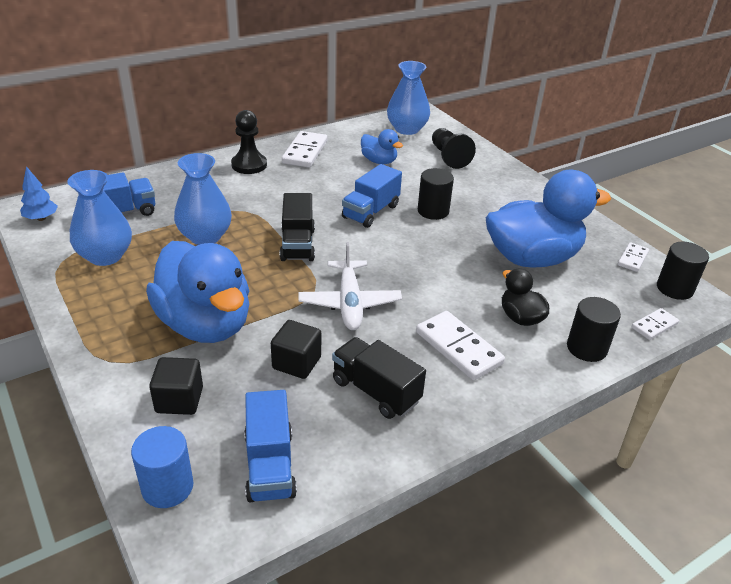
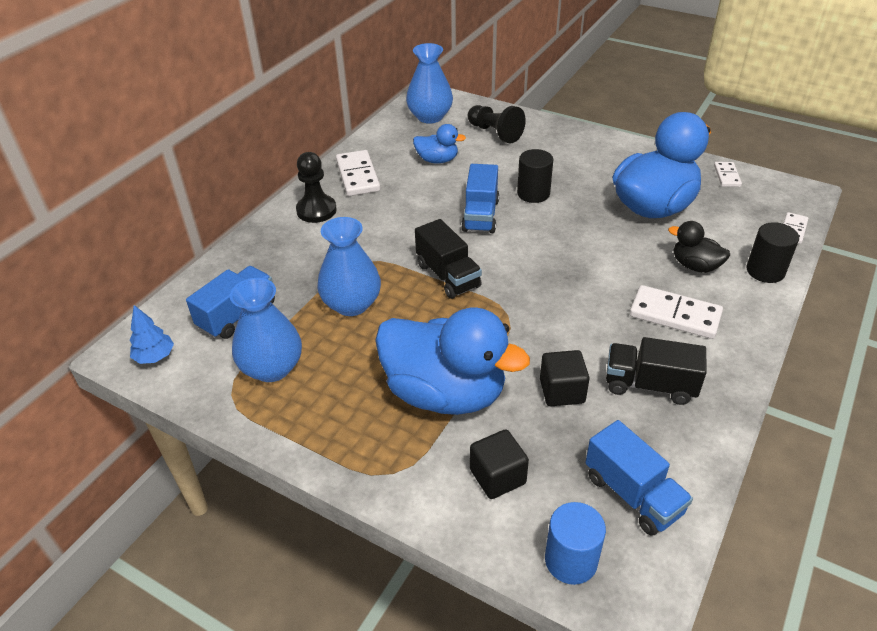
camera: 25 degrees left, 5 degrees up
(349, 303) = (550, 314): white plane -> none
(674, 288) = (778, 190): black cylinder -> none

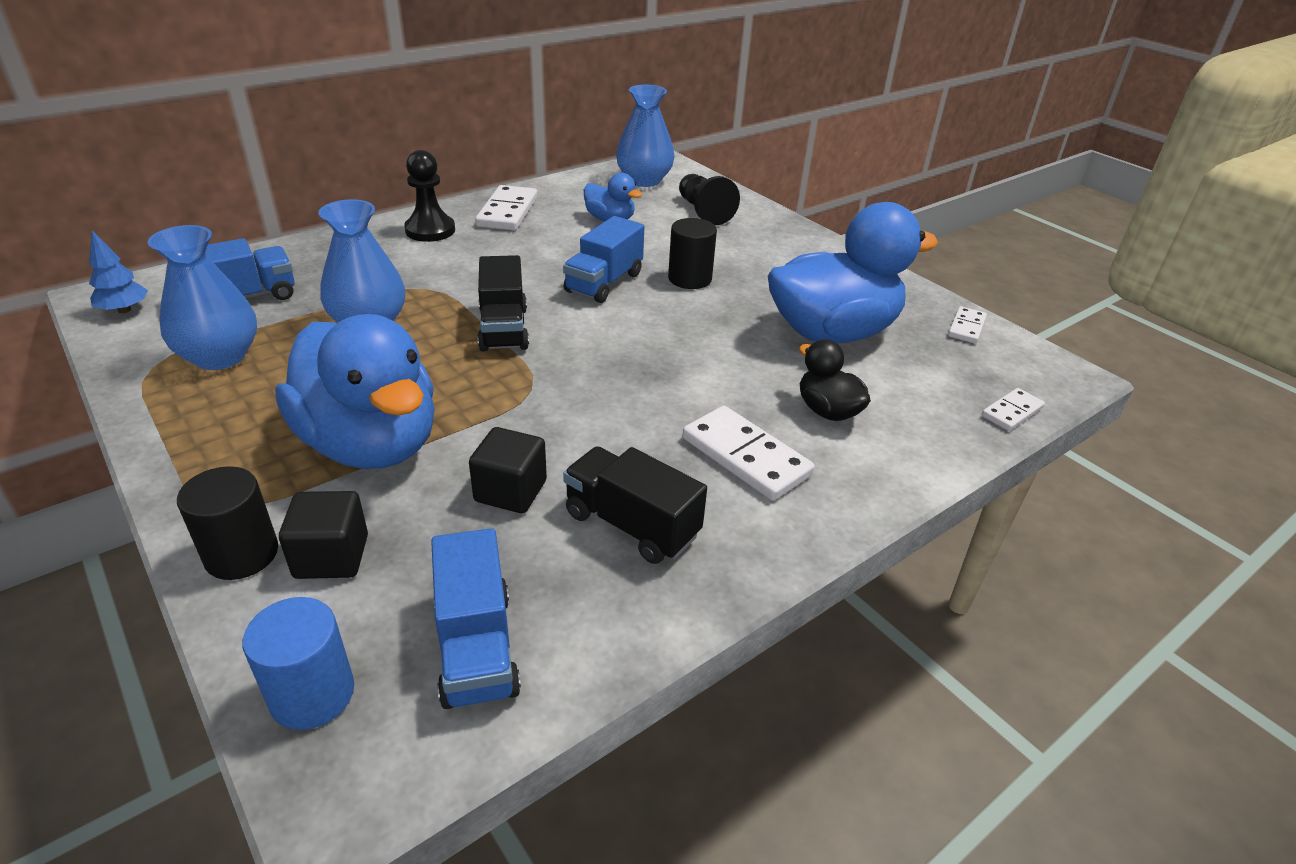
camera: 20 degrees right, 5 degrees down
(765, 271) = (925, 447): black cylinder -> black cylinder (241, 554)

